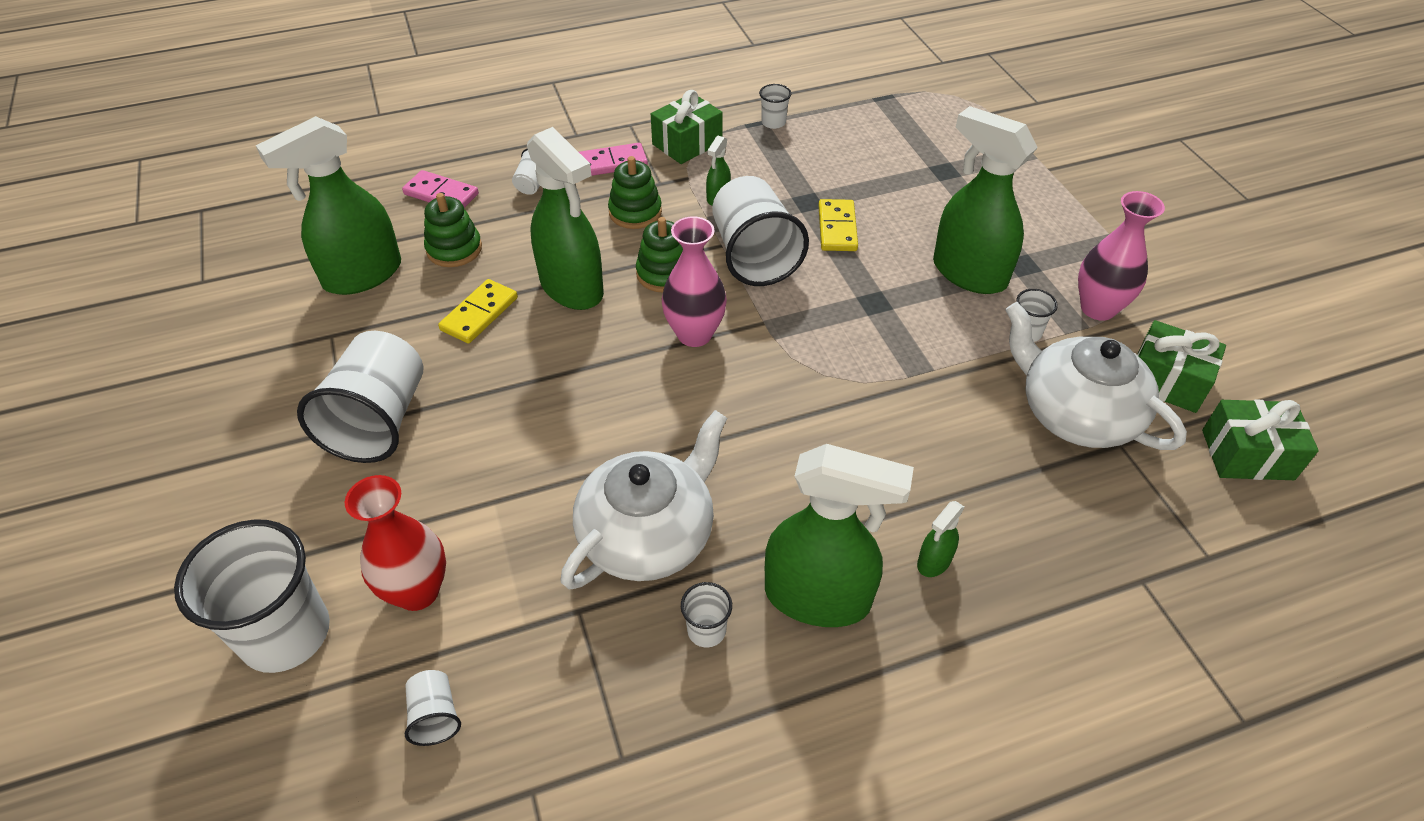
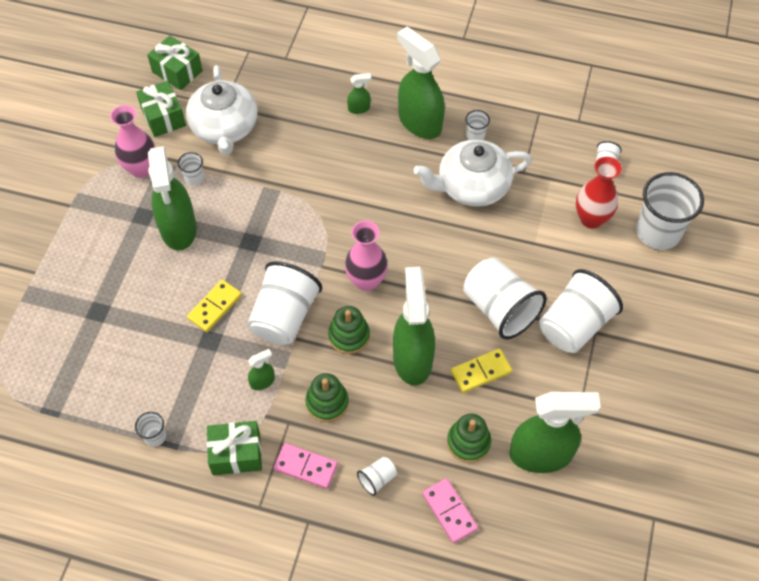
camera: 145 degrees left, 10 degrees up
(496, 389) = (499, 309): none -> white cup

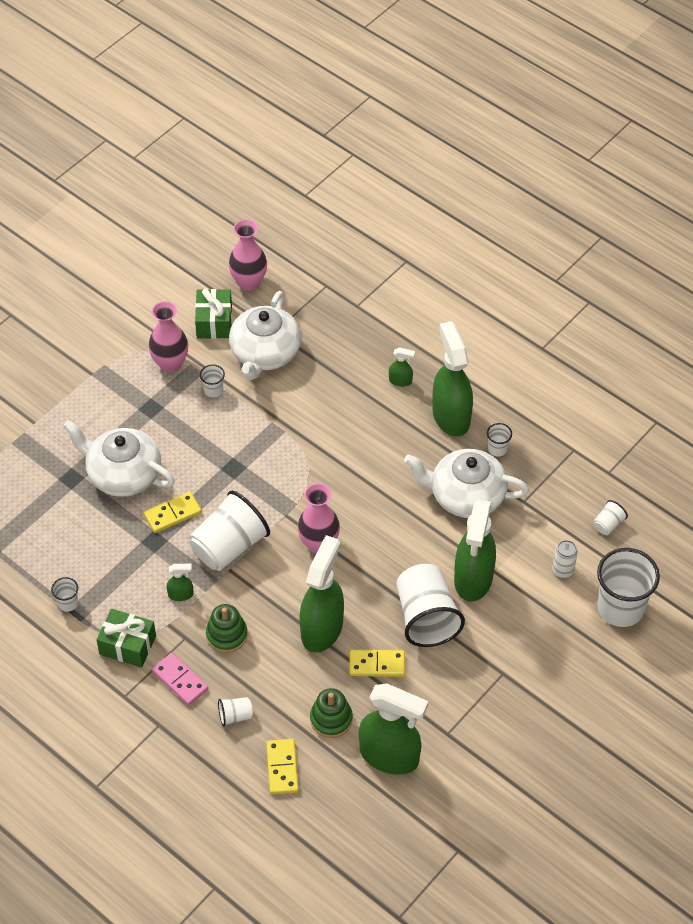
camera: 25 degrees right, 5 degrees down
(147, 288) = (123, 474): none -> white teapot
(177, 71) = (249, 282): green gift -> pink vase
(178, 229) = (176, 432): green spray bottle -> green spray bottle (473, 579)
(349, 336) = (277, 586): green stacking toy -> none
(449, 511) = (282, 768): pink domino -> yellow domino
(574, 325) = (487, 659): white cup -> none
(591, 219) = (563, 570): red vase -> white can

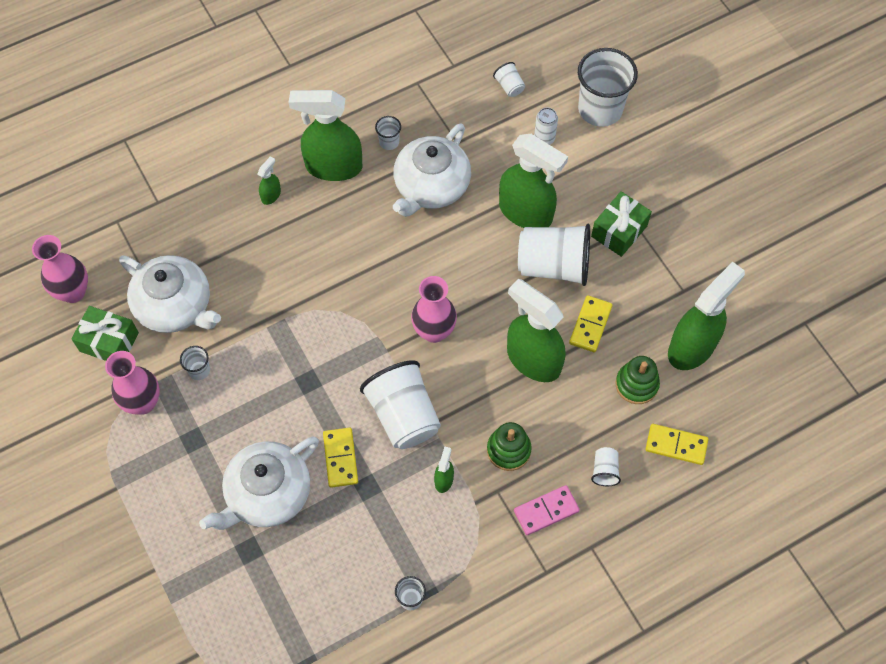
camera: 70 degrees left, 10 degrees up
(128, 645) = (486, 551): green gift -> green gift (619, 231)

